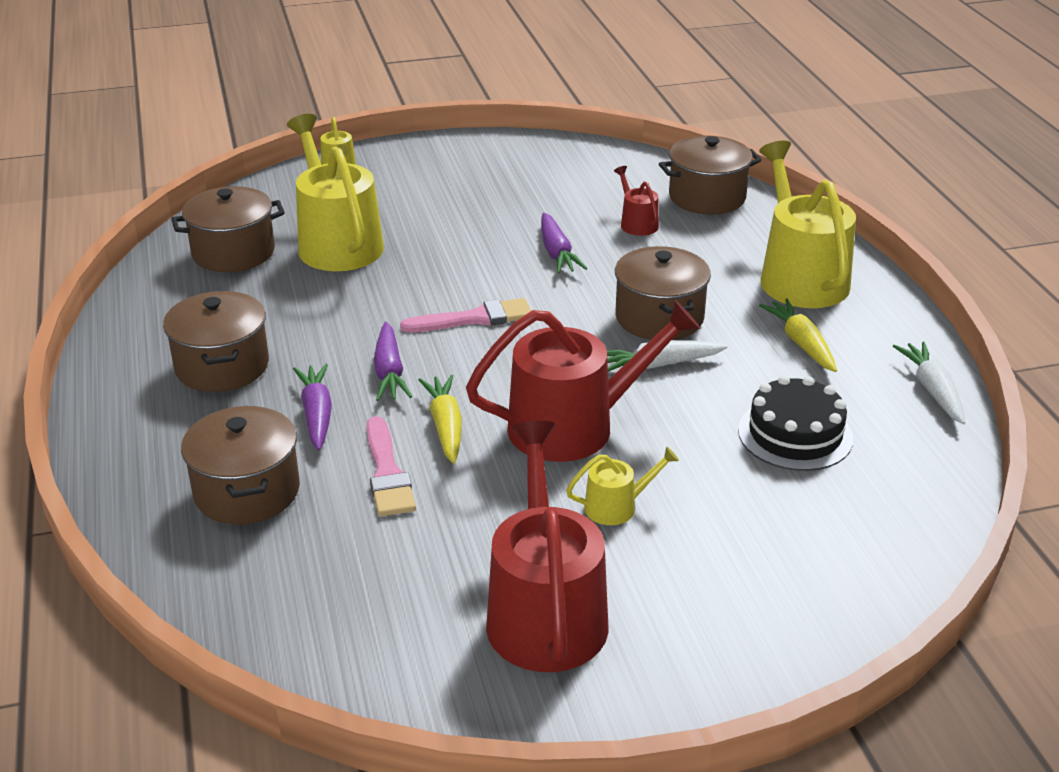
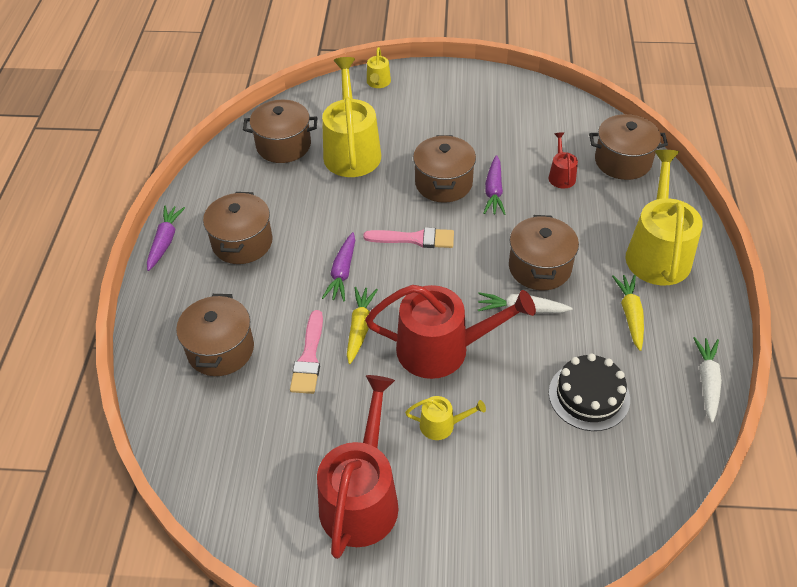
camera: 20 degrees right, 15 degrees up
(317, 414) = (284, 297): purple carrot -> purple carrot (165, 241)
(484, 255) = (443, 183): none -> brown pot

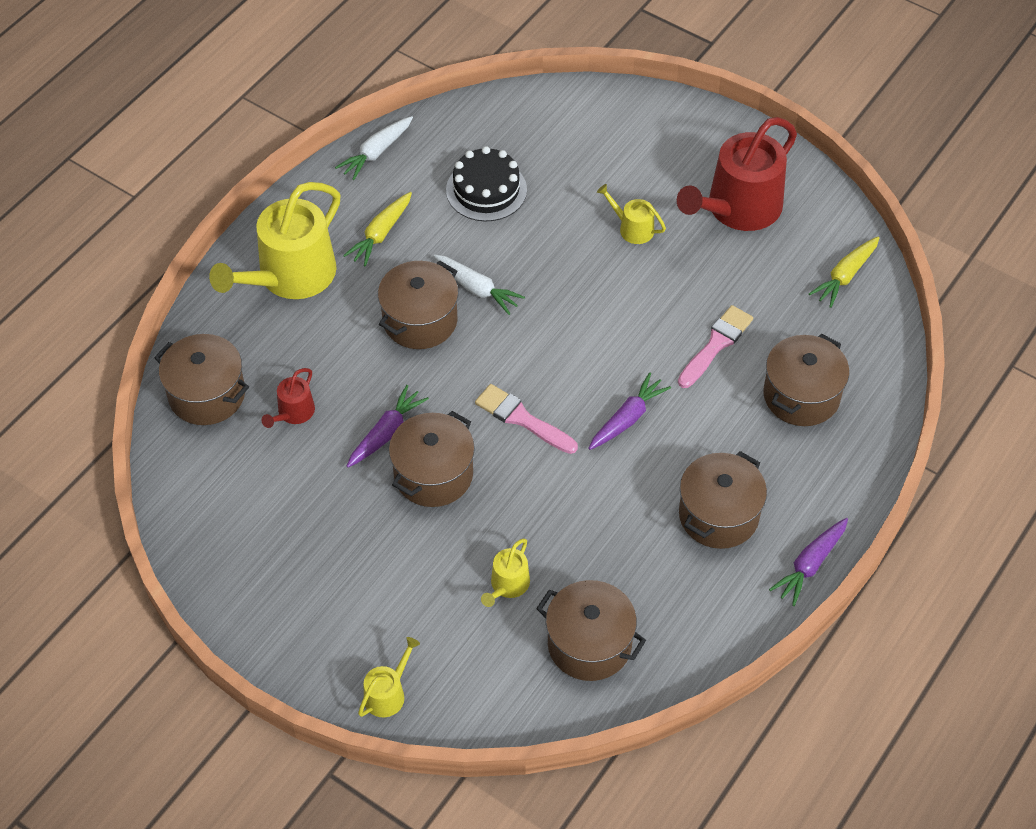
camera: 150 degrees left, 5 degrees up
(351, 151) = (507, 585): yellow watering can -> yellow watering can, size x0.46
(360, 328) = (648, 349): yellow carrot -> yellow carrot (845, 276)
(442, 349) = (583, 290): red watering can -> none

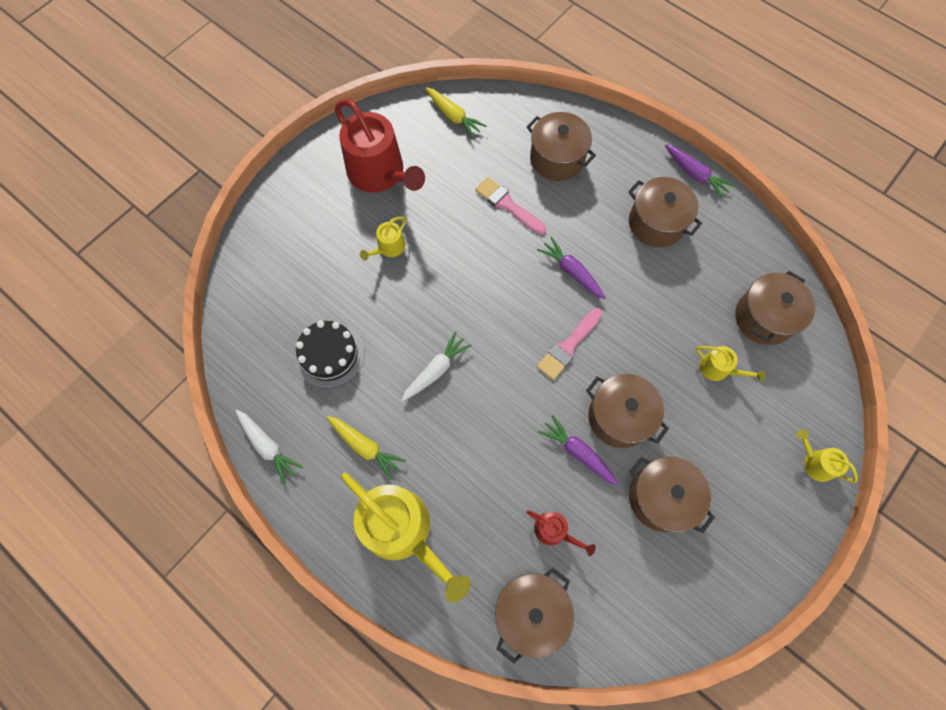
camera: 85 degrees left, 15 degrees up
(420, 320) = (464, 418): brown pot -> brown pot (661, 498)

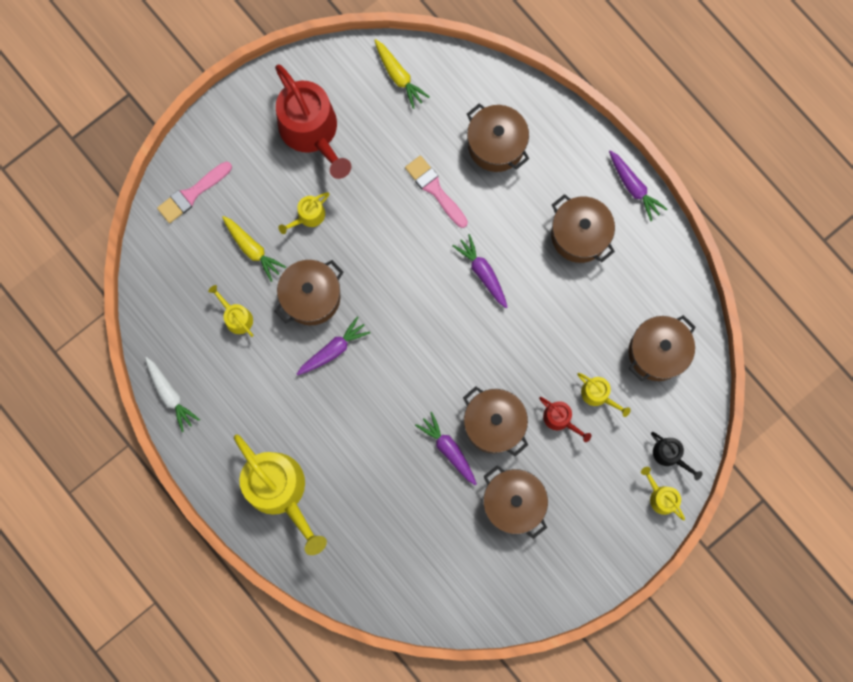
camera: 10 degrees right, 10 degrees up
(329, 354) = (236, 317): black cake -> yellow watering can
(365, 447) = (257, 410): yellow carrot -> yellow carrot (252, 249)
(436, 370) = (333, 350): white carrot -> purple carrot
(530, 612) = (377, 577): brown pot -> brown pot (311, 297)
(554, 531) = (411, 514): red watering can -> red watering can (560, 419)
(568, 346) = (462, 348): pink brush -> pink brush (192, 194)
(810, 417) = (669, 455): none -> black watering can

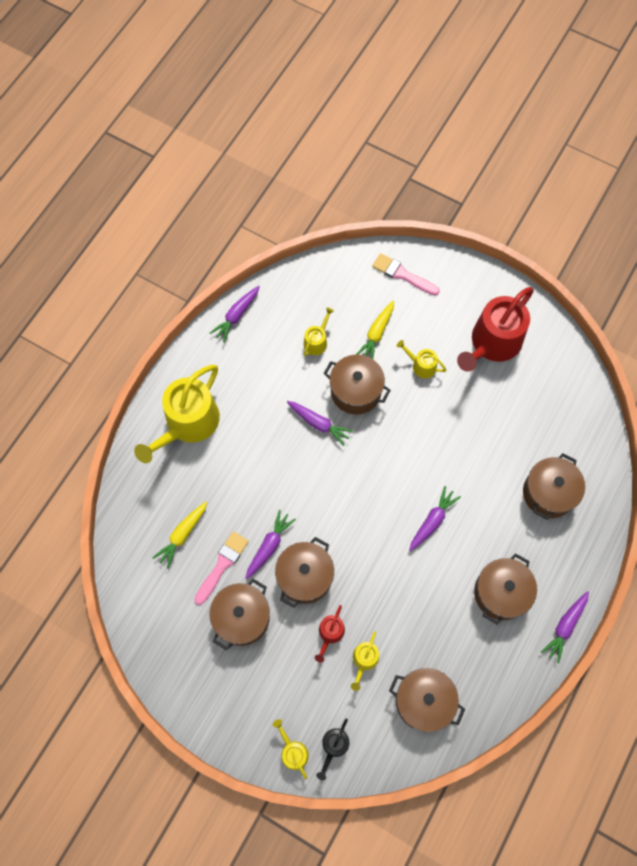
camera: 70 degrees right, 10 degrees down
(170, 395) = (236, 316): white carrot -> purple carrot
(399, 76) = (570, 393): yellow carrot -> yellow carrot (182, 535)
(435, 189) = (487, 456): pink brush -> pink brush (222, 565)
(661, 497) = (292, 751): yellow watering can -> yellow watering can turned 60 degrees counterclockwise

